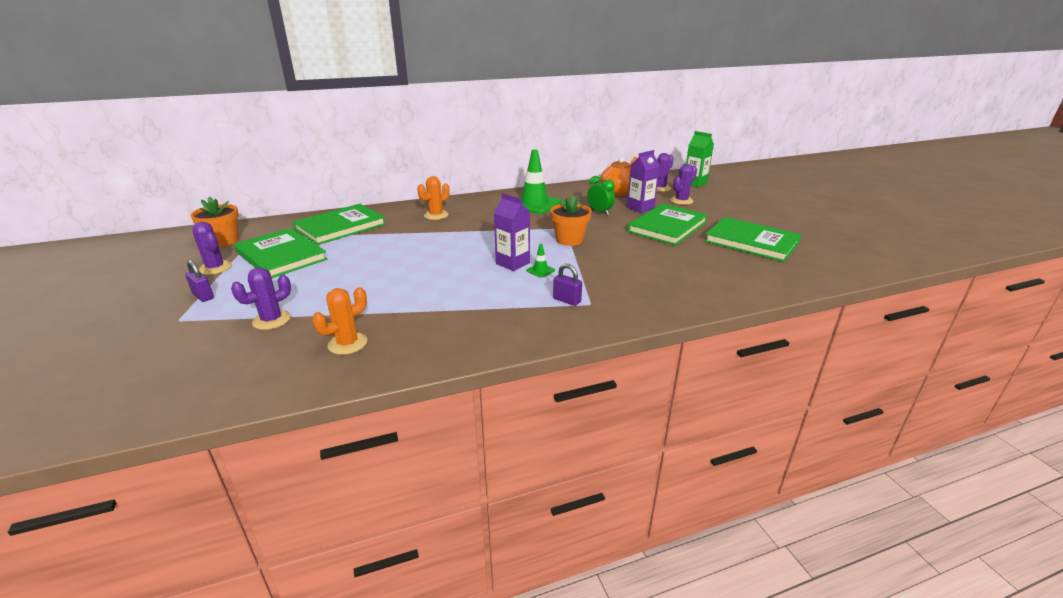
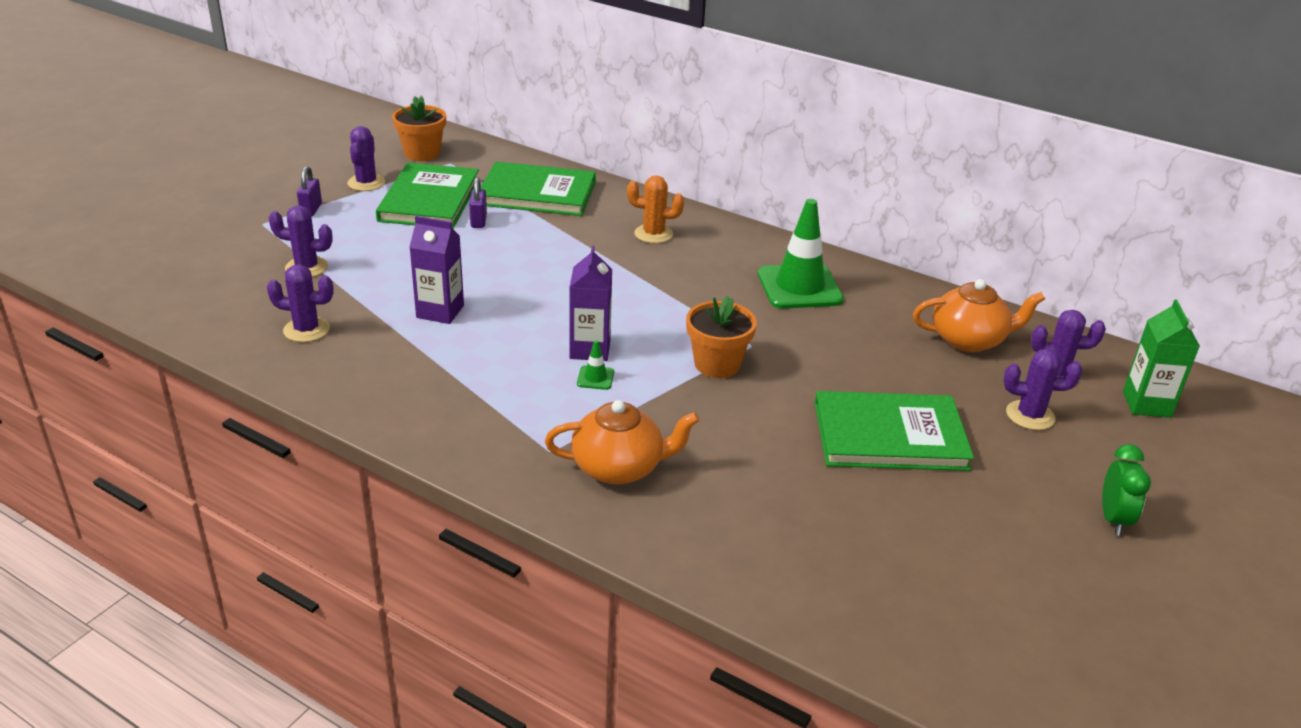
camera: 50 degrees right, 5 degrees up
(347, 343) = (306, 330): orange cactus -> purple cactus
(567, 300) = (539, 429): purple padlock -> purple padlock (478, 221)
(599, 212) = (853, 353): green clock -> green clock (1113, 519)
(626, 290) = (619, 468): none -> orange teapot
(640, 208) = (930, 384): purple carton -> purple carton (440, 311)
(751, 242) = (952, 544): green book -> none

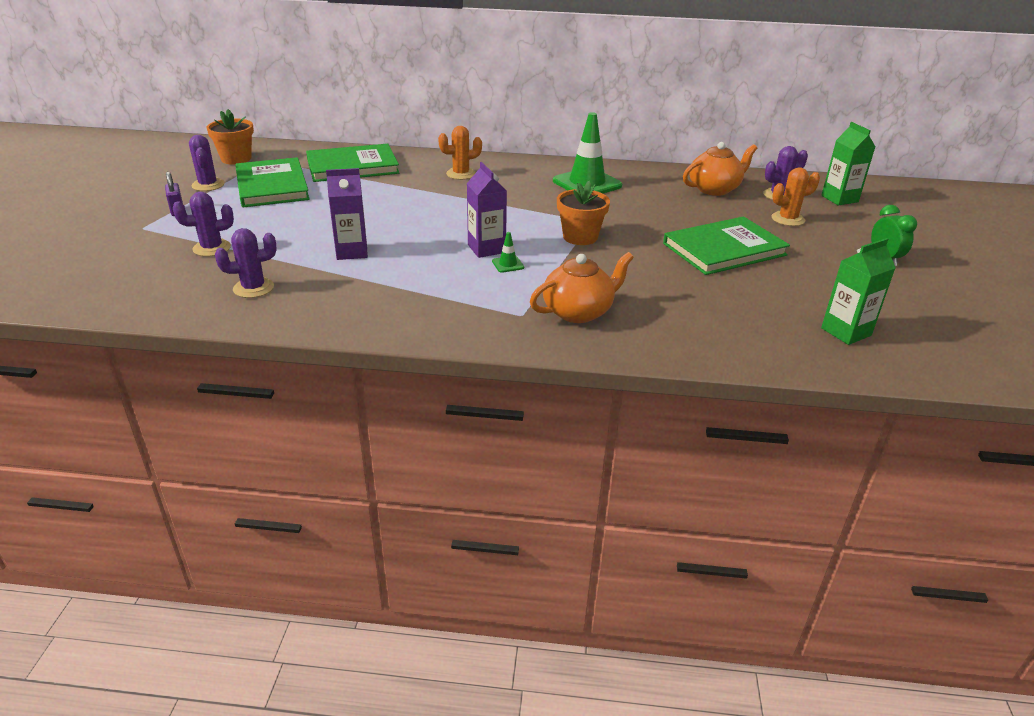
camera: 25 degrees left, 0 degrees up
(478, 221) = (324, 191): purple padlock -> none
(936, 608) = (846, 332): none -> green carton
(1030, 415) = (788, 219): purple cactus -> orange cactus

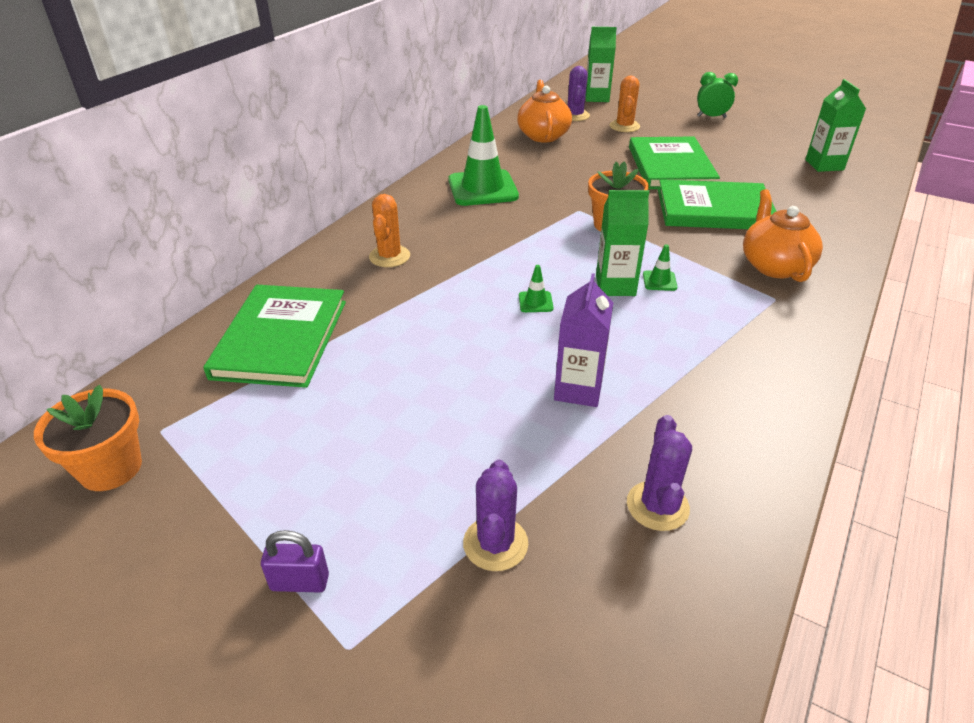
camera: 65 degrees left, 5 degrees up
(208, 185) = (208, 523): purple cactus -> none
(272, 186) = (285, 436): green book -> green book (714, 209)
(442, 225) = (535, 302): none -> green traffic cone
(486, 249) = (615, 285): purple carton -> green carton

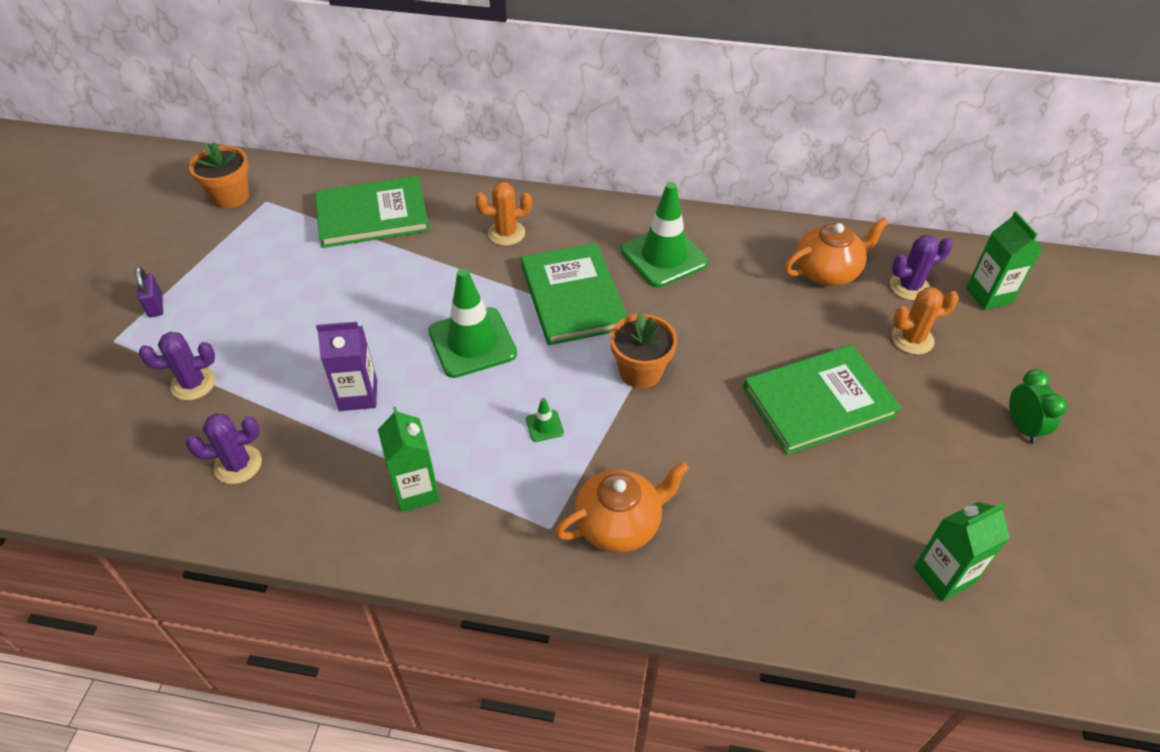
camera: 70 degrees right, 10 degrees up
(535, 302) = (472, 342): green traffic cone -> green traffic cone, size x2.43
(615, 285) = (522, 393): green carton -> green carton (416, 491)
(714, 209) = (726, 457): green book -> green book (573, 297)

